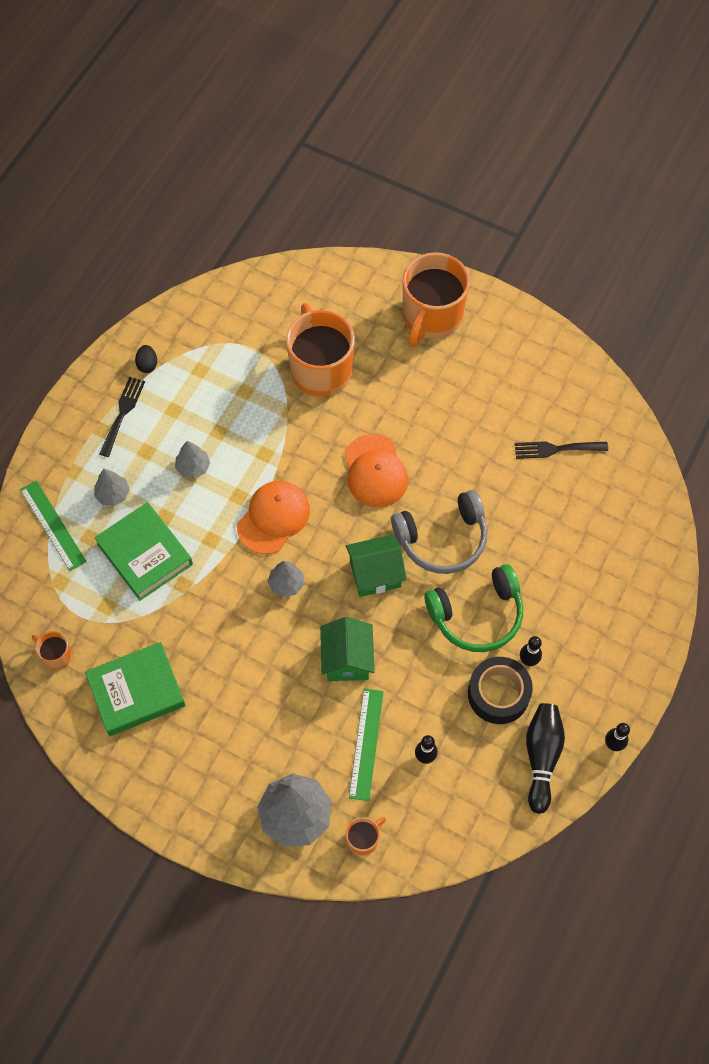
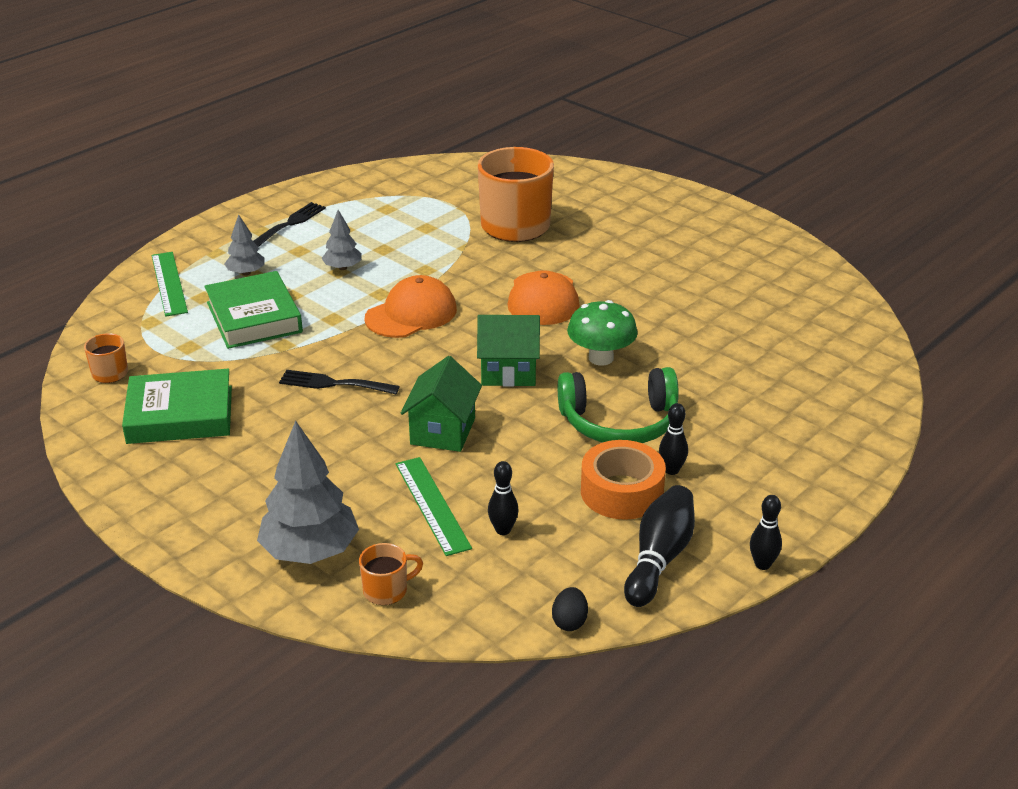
camera: 15 degrees right, 30 degrees down
(147, 364) = (334, 198): black egg -> black egg (569, 622)
(286, 584) = (400, 362): grey tree -> none
(366, 744) = (432, 505): green ruler -> green ruler turned 45 degrees counterclockwise
(431, 317) = (652, 208): orange mug -> none
(442, 539) = (601, 358): grey headphones -> green mushroom
(498, 694) = (622, 492): black tape -> orange tape
(556, 449) = (763, 313): black fork -> black fork (333, 384)

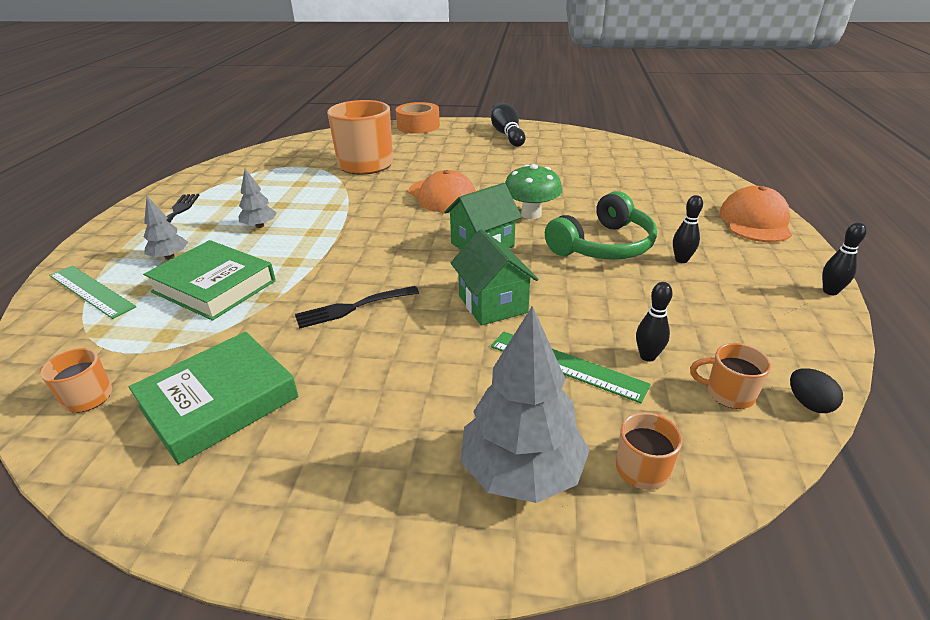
camera: 35 degrees left, 0 degrees up
(411, 314) = (357, 236): orange cap -> orange cap (755, 221)
(521, 584) = (728, 393): none -> orange mug
(622, 492) = (677, 287): orange tape -> orange tape (418, 126)
(659, 558) = (774, 320): black bowling pin -> black bowling pin (507, 134)

